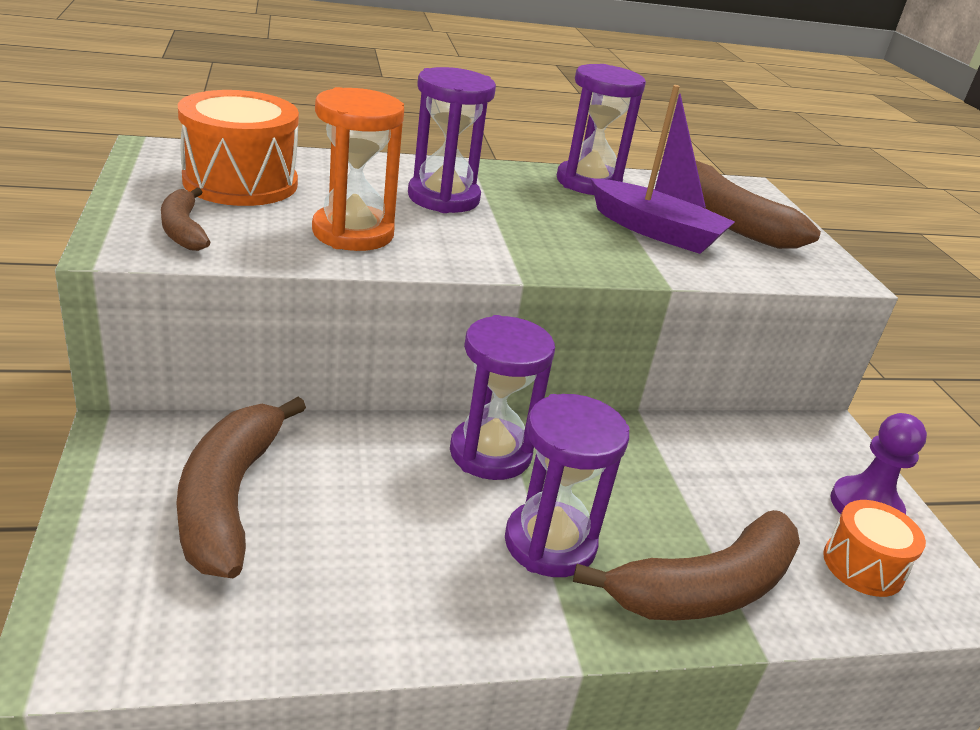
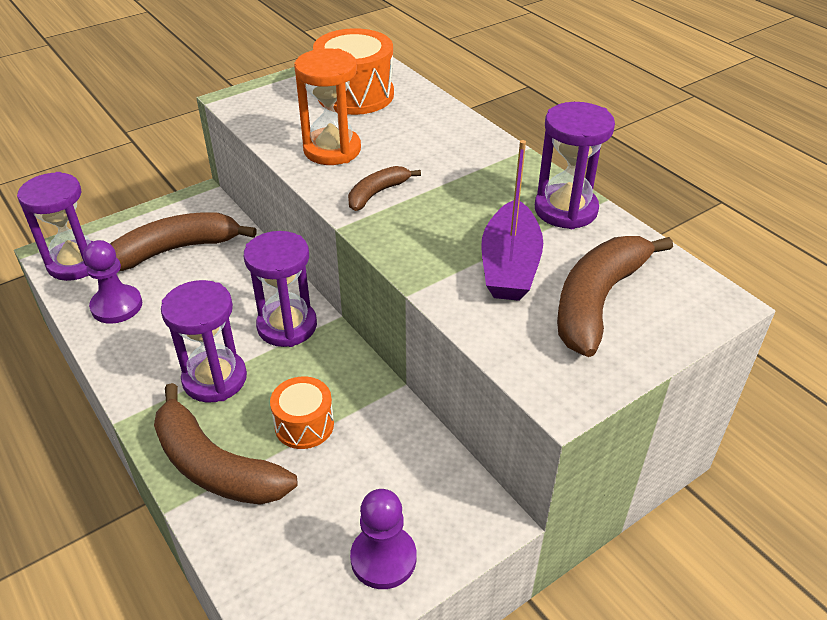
camera: 70 degrees right, 10 degrees up
(183, 230) = (272, 105): brown banana -> brown banana (377, 193)
(312, 601) = (117, 306): none -> purple pawn
(443, 198) = (433, 161): purple hourglass -> purple hourglass (75, 263)
(863, 566) = (298, 562): orange drum -> orange drum (304, 425)

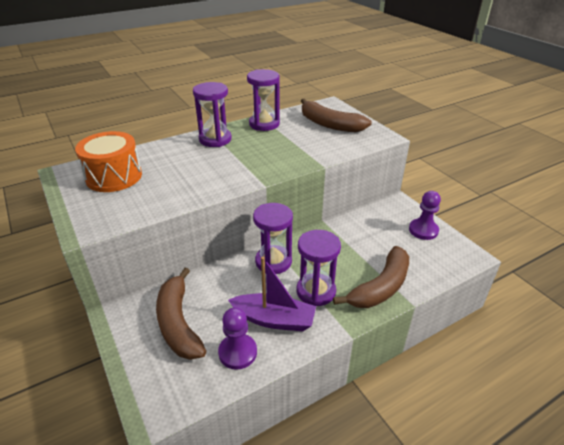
camera: 85 degrees left, 5 degrees down
(75, 263) = (174, 391): purple hourglass -> purple hourglass (215, 139)
(304, 425) = (350, 254): orange drum -> none
(332, 150) = (181, 186): orange hourglass -> none
(377, 193) = (235, 172): brown banana -> none
(509, 265) = (304, 140): purple boat -> purple boat (274, 319)

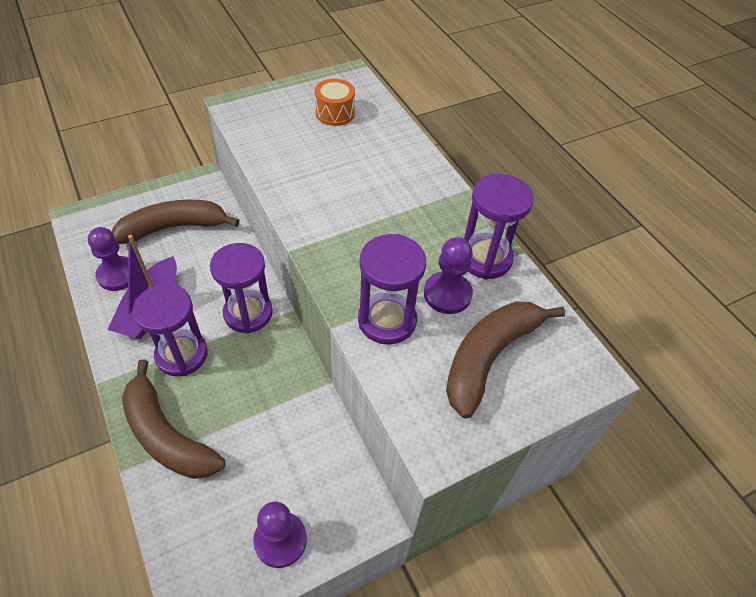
camera: 90 degrees right, 15 degrees up
(114, 176) = (335, 113): orange drum -> orange drum, size x0.60
(215, 139) = (428, 198): purple hourglass -> purple hourglass (387, 320)
(292, 134) = (447, 294): none -> purple pawn

